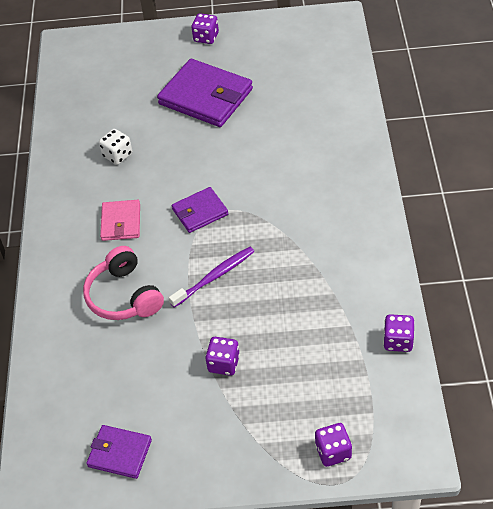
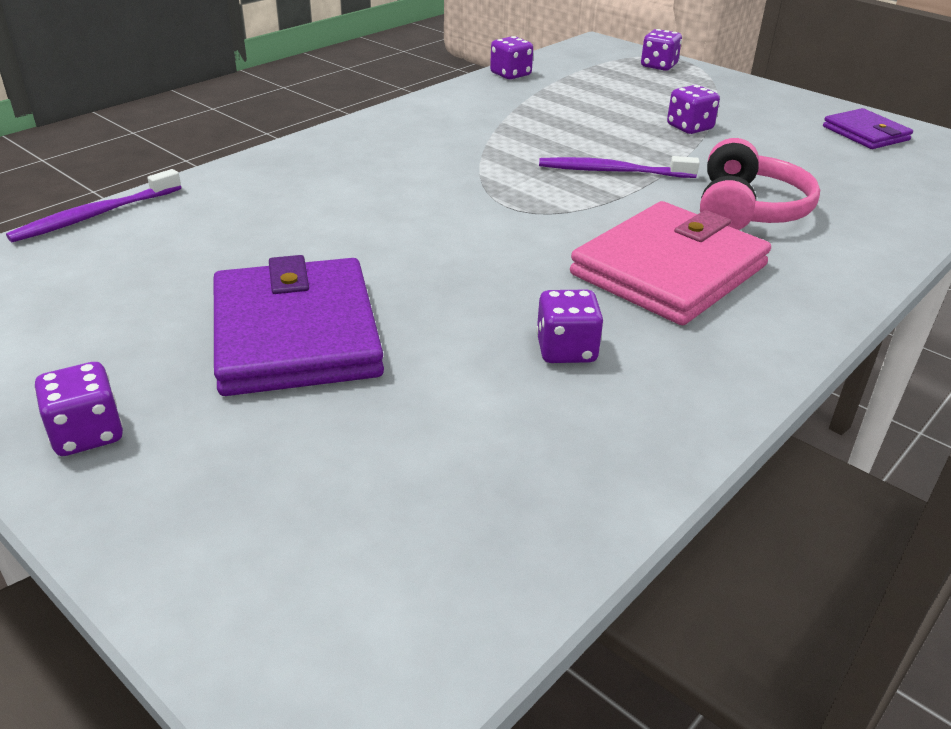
camera: 140 degrees left, 15 degrees down
(117, 155) = (566, 350): white dice -> purple dice
(121, 222) = (669, 270): pink wallet -> pink wallet, size x1.82
(200, 212) = (544, 221): purple wallet -> none
(358, 79) = (96, 215): none -> purple toothbrush

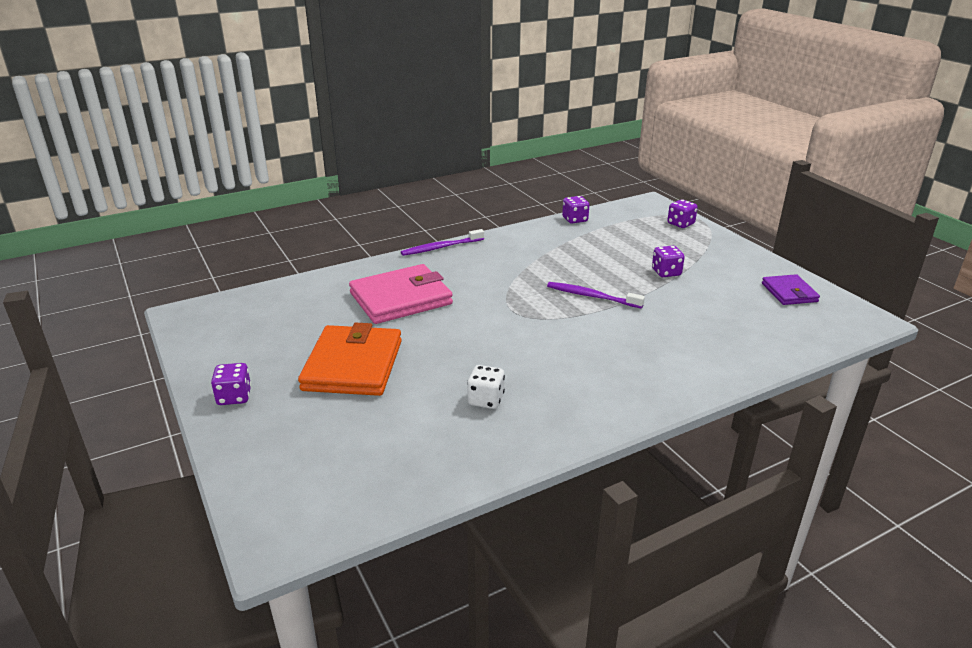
camera: 20 degrees right, 5 degrees down
(96, 215) = (290, 283): purple toothbrush -> purple toothbrush (441, 247)
(296, 334) = (353, 365): purple wallet -> orange wallet
(566, 350) = (486, 400): purple dice -> white dice
(669, 270) = (578, 364): pink wallet -> pink wallet (401, 298)
(747, 210) = (659, 334): pink headphones -> none

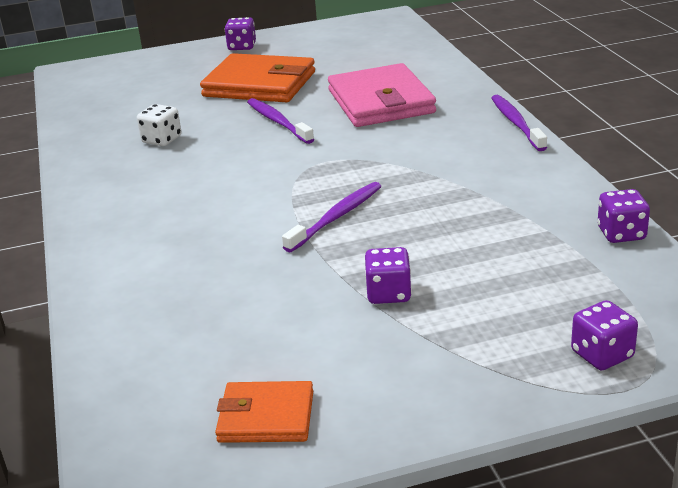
camera: 105 degrees right, 0 degrees up
(442, 341) = (278, 122): none -> purple toothbrush
(789, 292) = (266, 417): purple wallet -> orange wallet

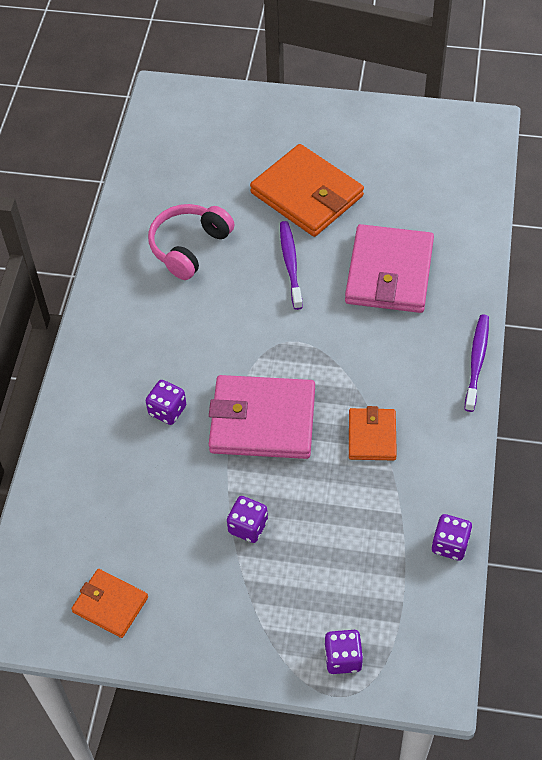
camera: 25 degrees right, 25 degrees up
(162, 140) = (189, 247): white dice -> pink headphones
(242, 47) = (325, 118): purple dice -> purple dice (167, 410)
(336, 217) = (262, 420): purple toothbrush -> pink wallet
(463, 192) = (372, 436): none -> orange wallet

